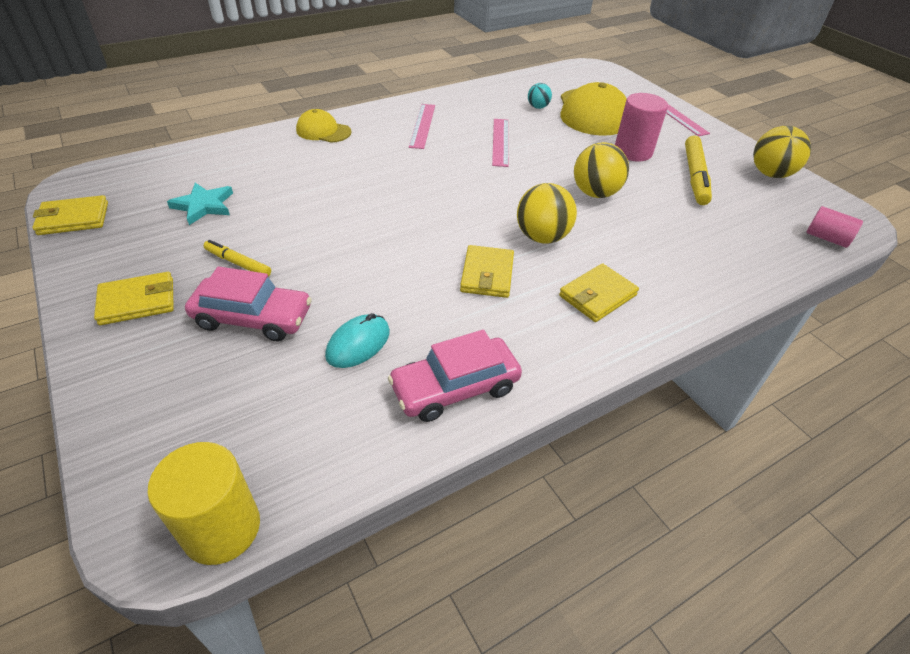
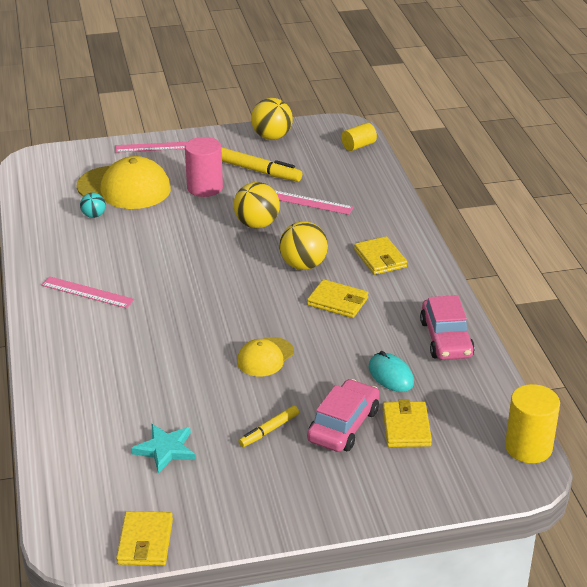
camera: 70 degrees left, 10 degrees down
(137, 301) = (298, 490): yellow wallet -> yellow wallet (406, 427)
(323, 131) = (59, 359): yellow cap -> yellow cap (265, 357)
(500, 142) = (147, 252): pink ruler -> pink ruler (309, 202)
(826, 238) = (358, 146): pink cylinder -> yellow cylinder

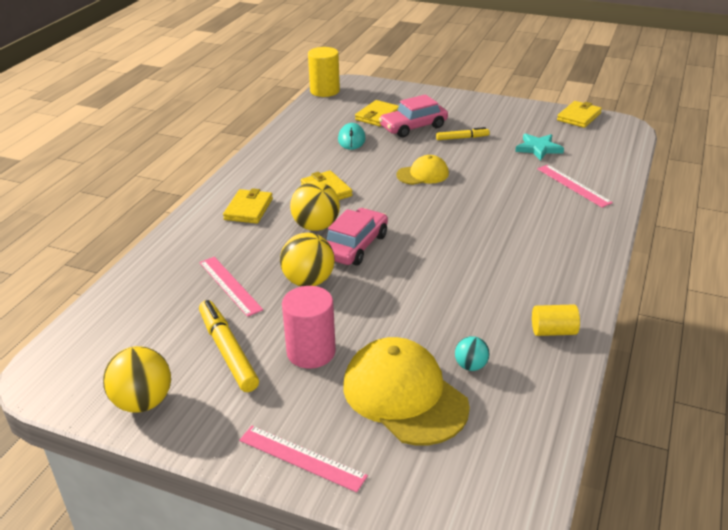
camera: 145 degrees left, 0 degrees up
(87, 292) = (532, 273): pink ruler -> pink ruler (573, 185)
(358, 146) = (77, 338): yellow cylinder -> yellow cylinder (553, 331)
(446, 339) = (287, 145): pink car -> pink car (355, 246)

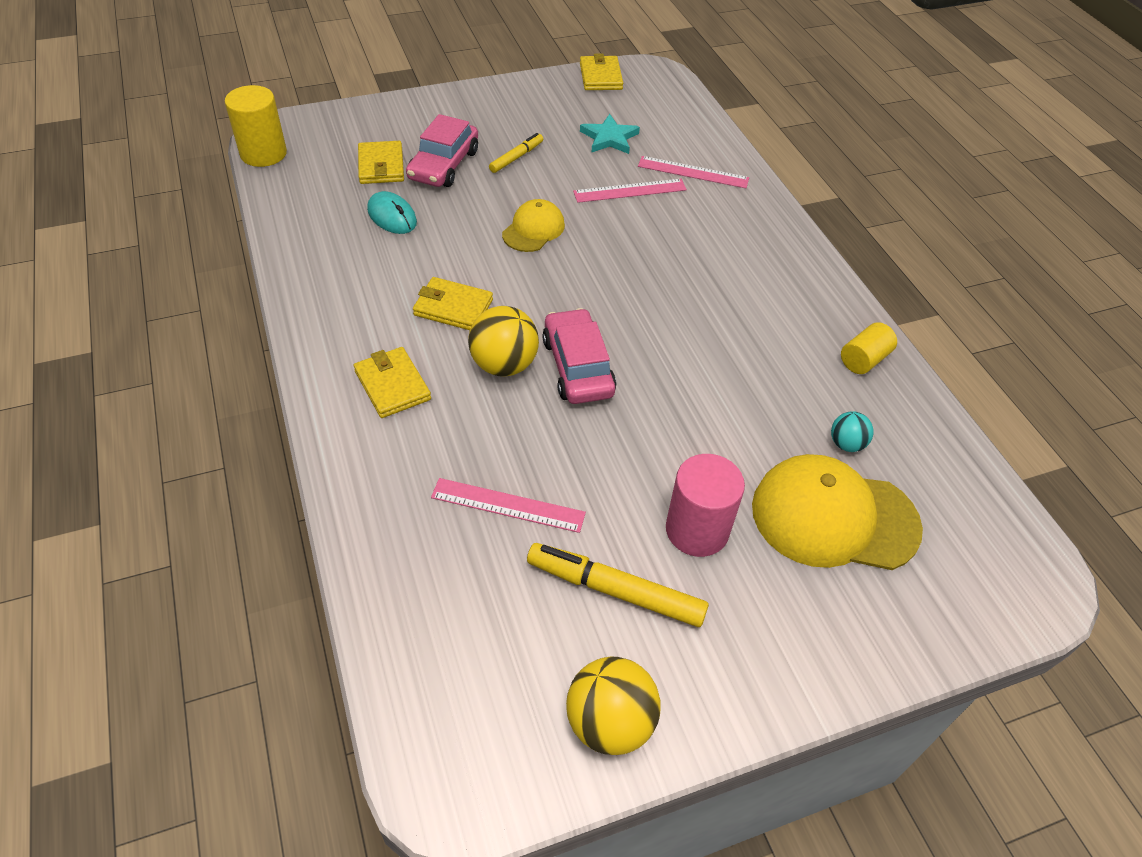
camera: 45 degrees left, 15 degrees up
(302, 457) = (835, 655): pink ruler -> pink ruler (630, 190)
(308, 281) = (586, 443): yellow ball -> none

